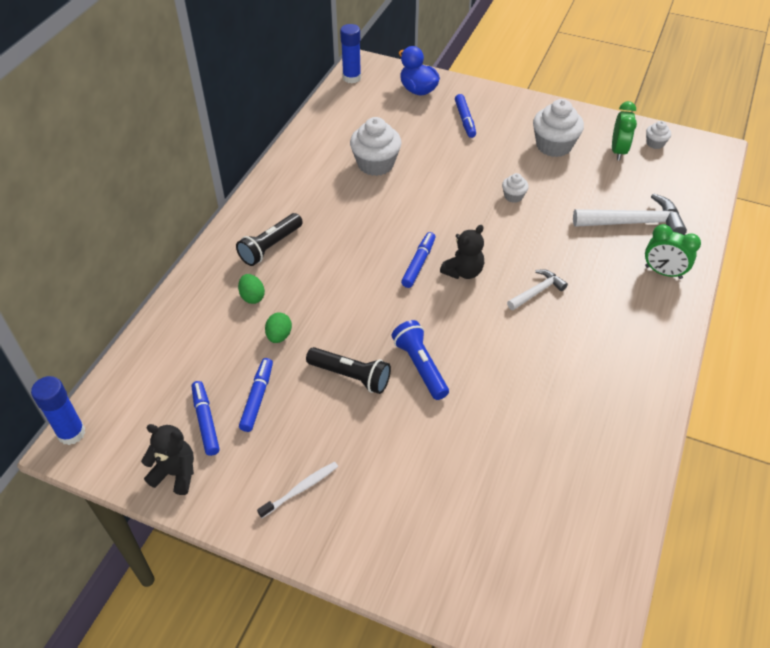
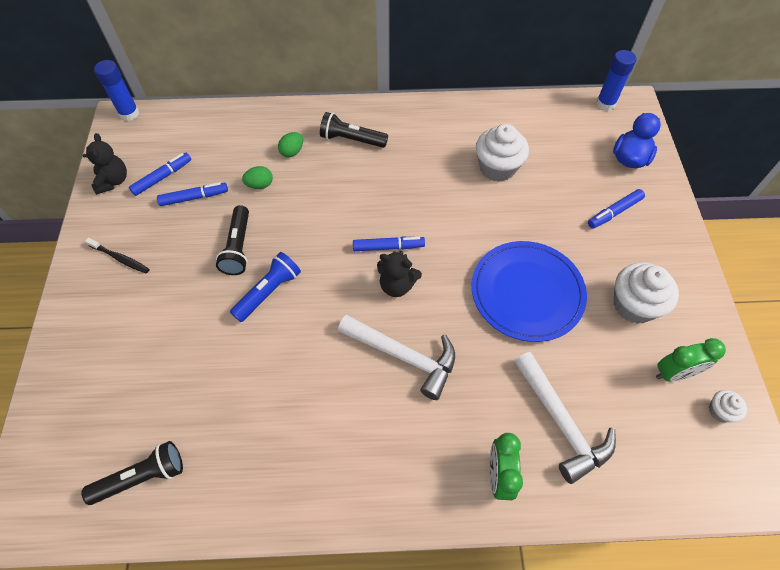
camera: 65 degrees right, 10 degrees up
(301, 489) = (120, 258): white toothbrush -> black toothbrush
(513, 196) = (527, 292): white cupcake -> blue plate
(537, 291) = (403, 356): white hammer -> white hammer, size x1.77
(580, 523) = (142, 477): none -> black flashlight

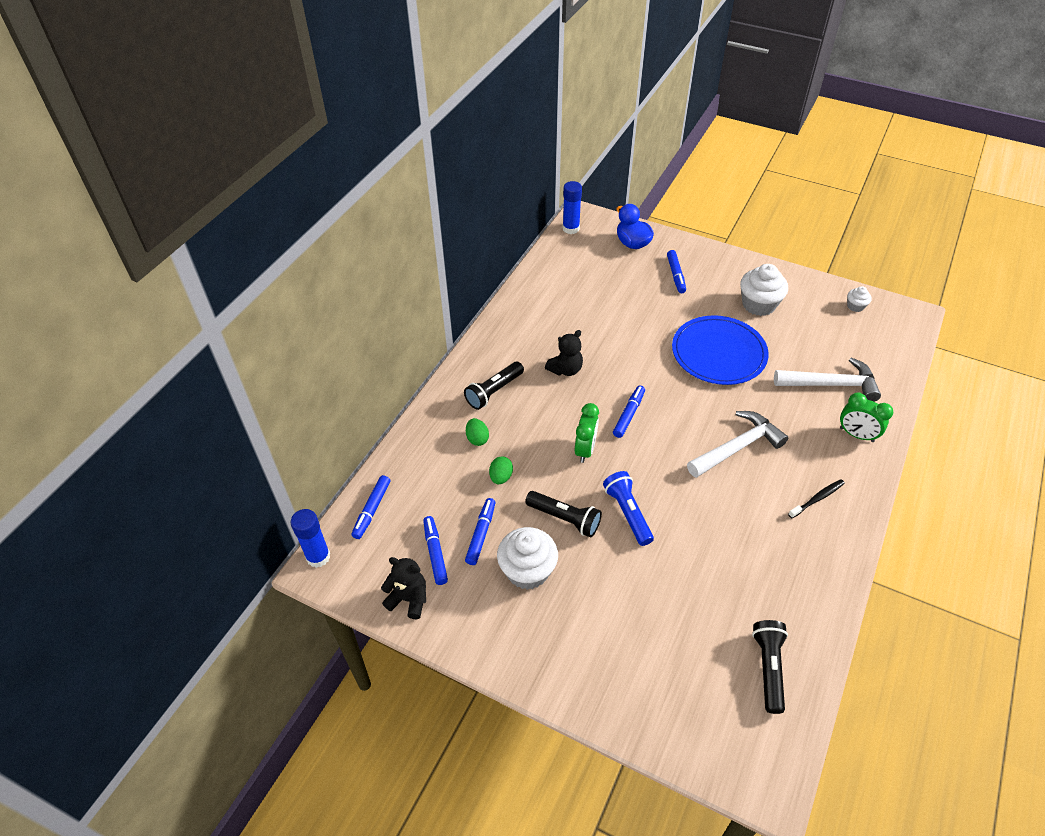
camera: 60 degrees left, 10 degrees down
(120, 258) = (518, 620): black toothbrush -> black toothbrush (817, 498)
(185, 122) = (372, 510): none -> blue marker
(397, 285) = (669, 424): black teddy bear -> black teddy bear (565, 369)
(497, 167) = (591, 315): white cupcake -> white cupcake (527, 571)
(674, 373) = (819, 312): green clock -> green clock (585, 449)

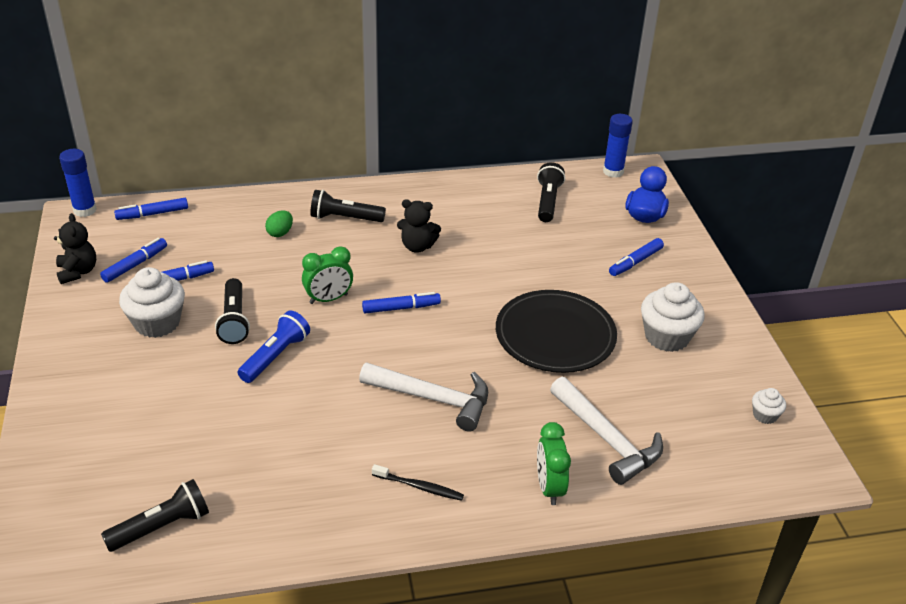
camera: 50 degrees right, 10 degrees down
(501, 477) = (249, 264): green egg -> none
(574, 277) = (548, 201): none -> black flashlight
(718, 353) = (555, 335): blue plate -> black plate

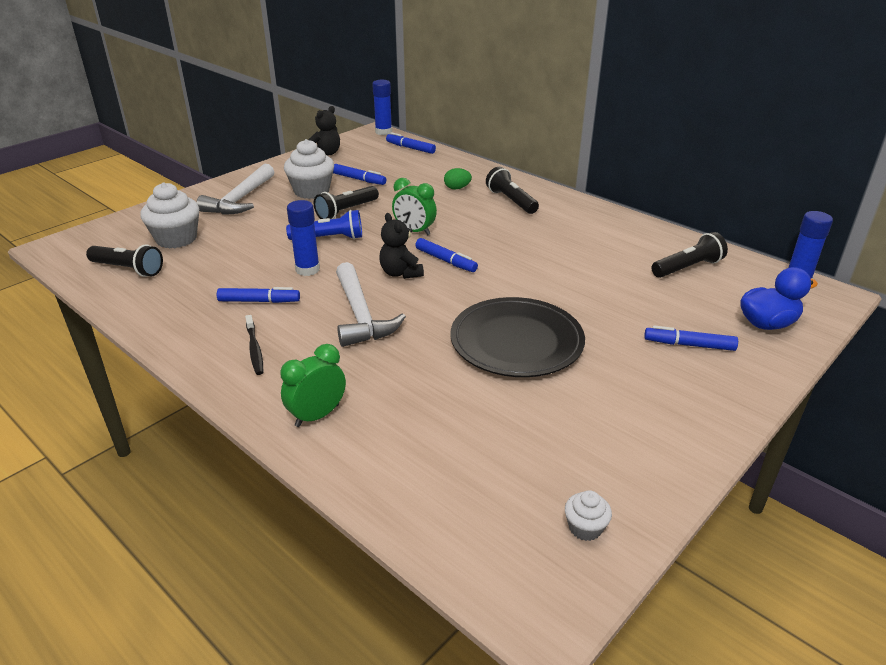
camera: 55 degrees right, 5 degrees down
(135, 265) = (355, 163): blue marker -> blue marker (259, 301)
(318, 396) = (307, 269): none -> blue glue stick
(417, 246) = (527, 238): black teddy bear -> black teddy bear (400, 273)
(606, 439) = (415, 425): white hammer -> white hammer (240, 199)
(666, 337) = (610, 407): white cupcake -> white cupcake (176, 239)

